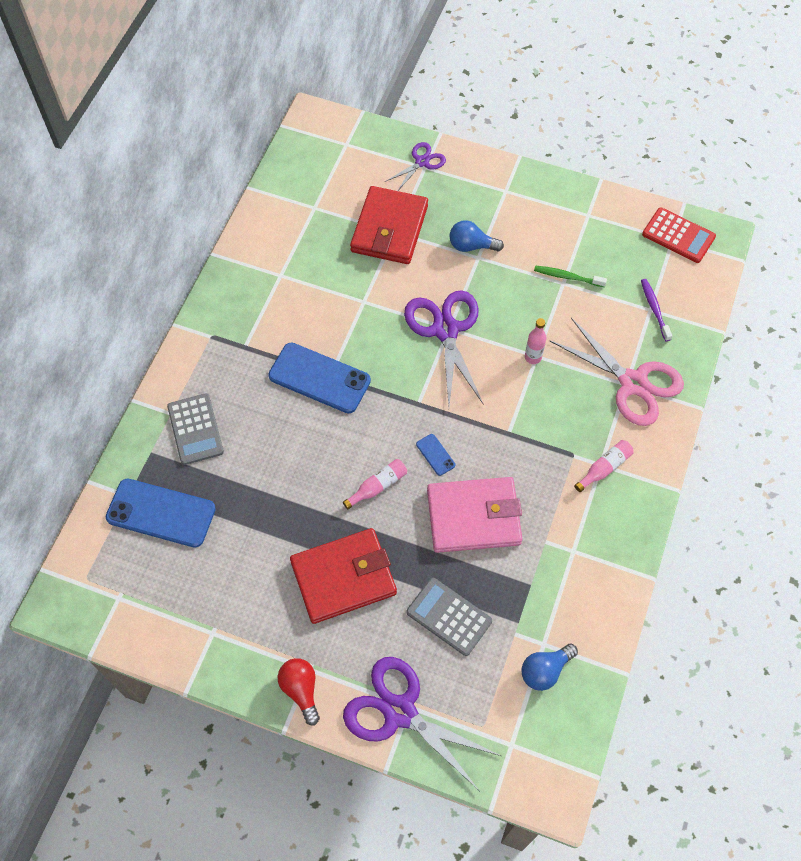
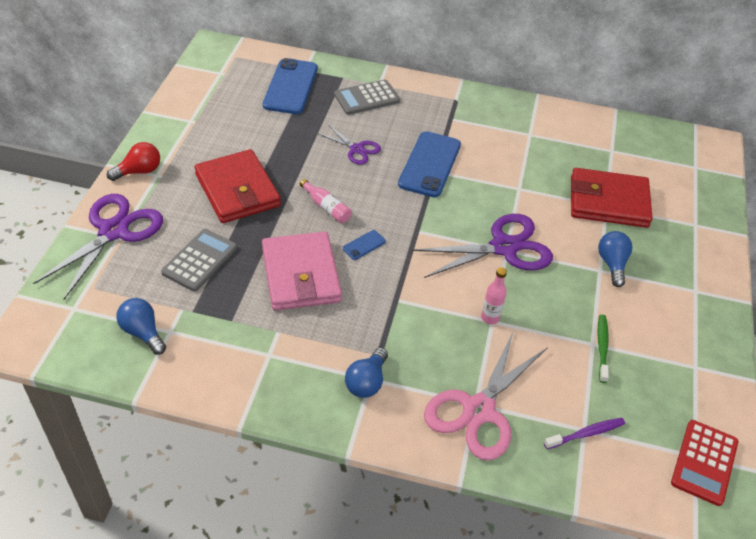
camera: 80 degrees right, 15 degrees down
(422, 162) = (701, 222): purple scissors -> purple scissors (356, 149)
(604, 468) = (367, 382): pink bottle -> blue light bulb

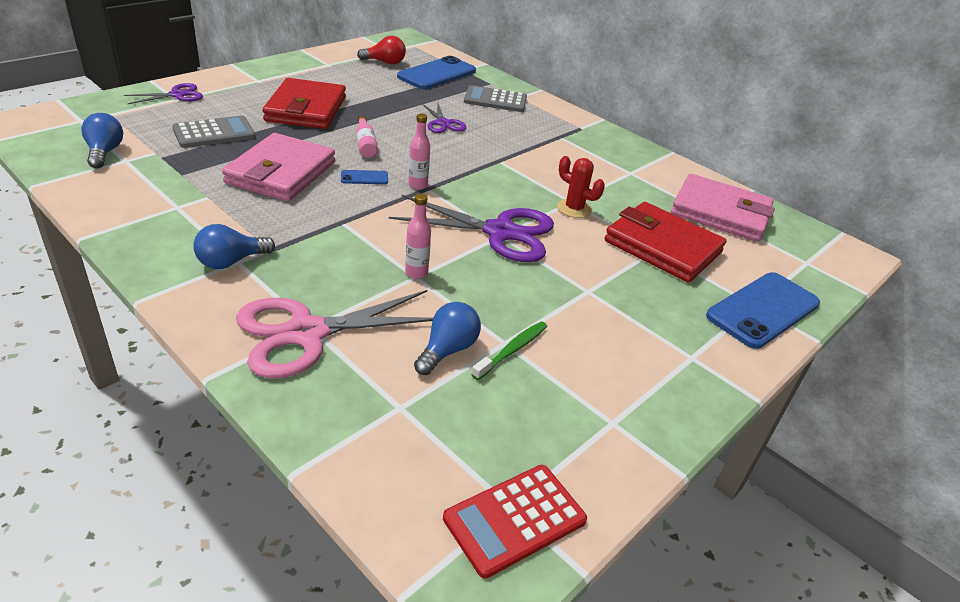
camera: 30 degrees right, 10 degrees down
(113, 231) = (177, 95): purple scissors -> purple scissors, size x0.54
(139, 171) = (247, 74): red light bulb -> red light bulb (385, 62)
(407, 231) = (418, 185): none -> pink bottle
(429, 164) = (499, 155): blue phone -> blue phone (763, 310)
(527, 195) = (574, 209): none -> red cactus
(586, 433) = (397, 412): purple toothbrush -> none
(612, 264) = (608, 292): blue light bulb -> blue light bulb (447, 350)
(615, 146) = (720, 213): none -> pink wallet

